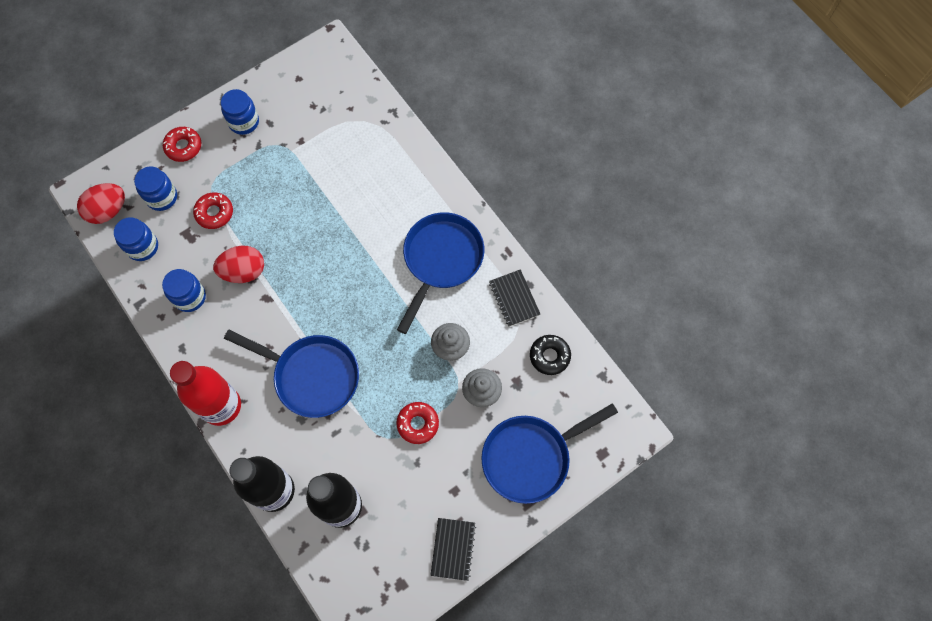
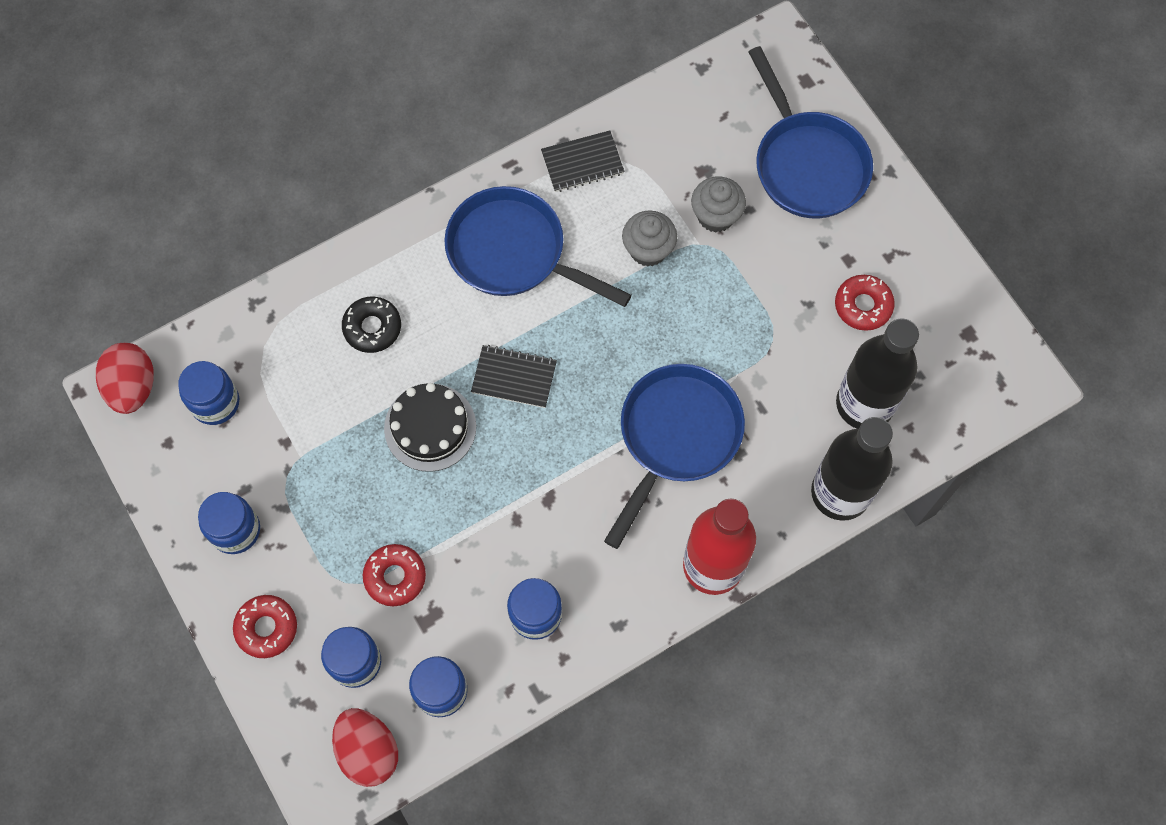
camera: 85 degrees left, 0 degrees up
(244, 271) = (501, 532): red egg -> red egg (132, 387)
(313, 222) = (430, 427): none -> black cake
(325, 99) = (215, 402): none -> blue jar
(418, 424) = (755, 299): red donut -> red donut (863, 306)
(453, 549) = (924, 267): black notebook -> black notebook (514, 377)
(549, 356) = (670, 127): black donut -> black donut (372, 327)

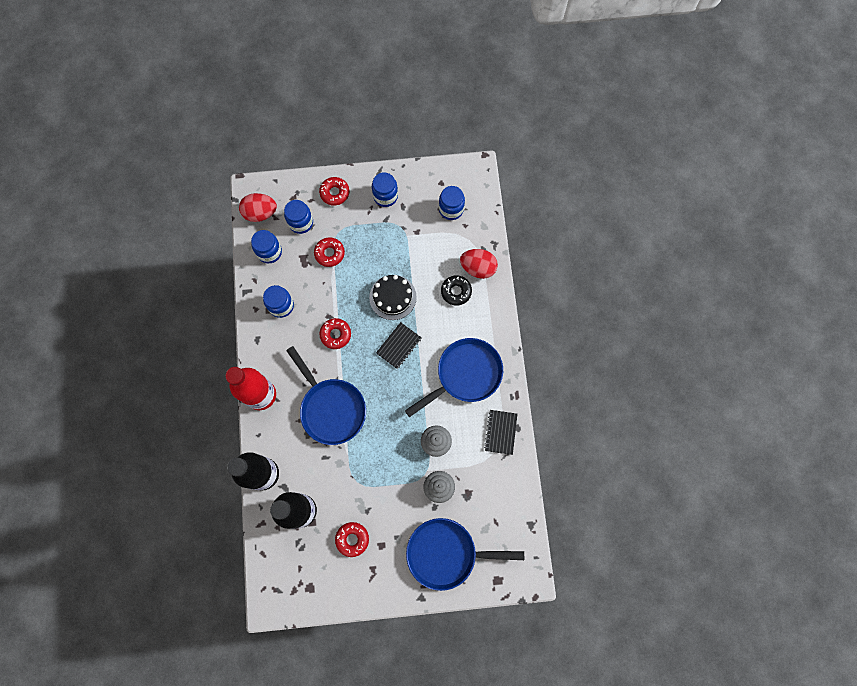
camera: 115 degrees right, 5 degrees up
(132, 387) = (475, 177): red egg -> red egg (478, 268)
(544, 491) = (335, 334): none -> red donut

